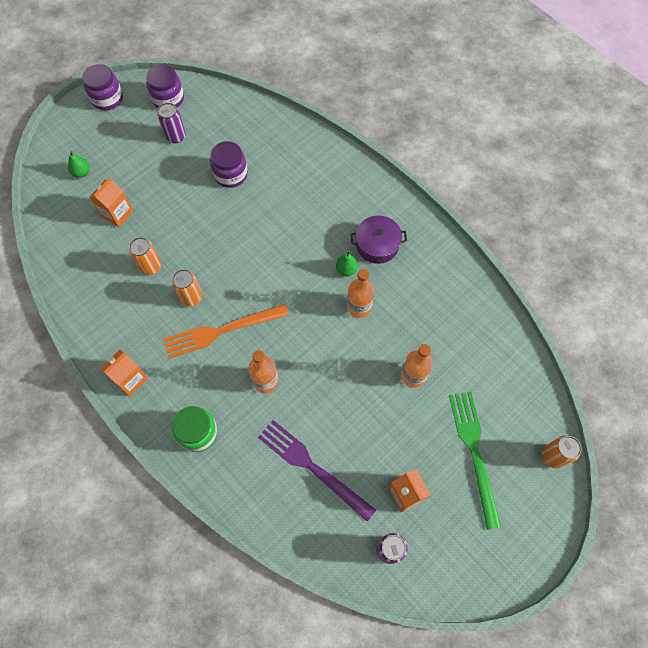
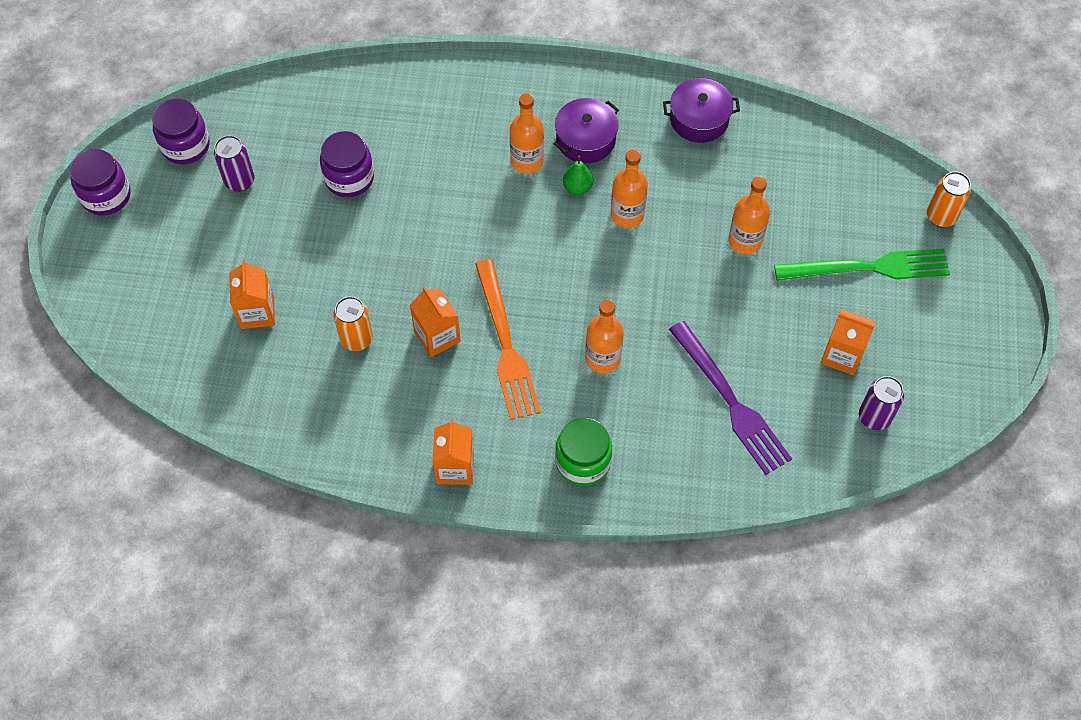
camera: 40 degrees left, 5 degrees down
(82, 173) = (164, 299): green pear -> none
(191, 297) = (437, 336): orange can -> orange carton
(221, 331) = (505, 345): orange fork -> orange fork turned 45 degrees counterclockwise
(312, 467) = (730, 402): purple fork -> purple fork turned 120 degrees counterclockwise
(332, 233) = (527, 161): none -> orange bottle
(455, 281) = (699, 119): none -> purple pot
(474, 452) = (868, 268): green fork -> green fork turned 135 degrees clockwise

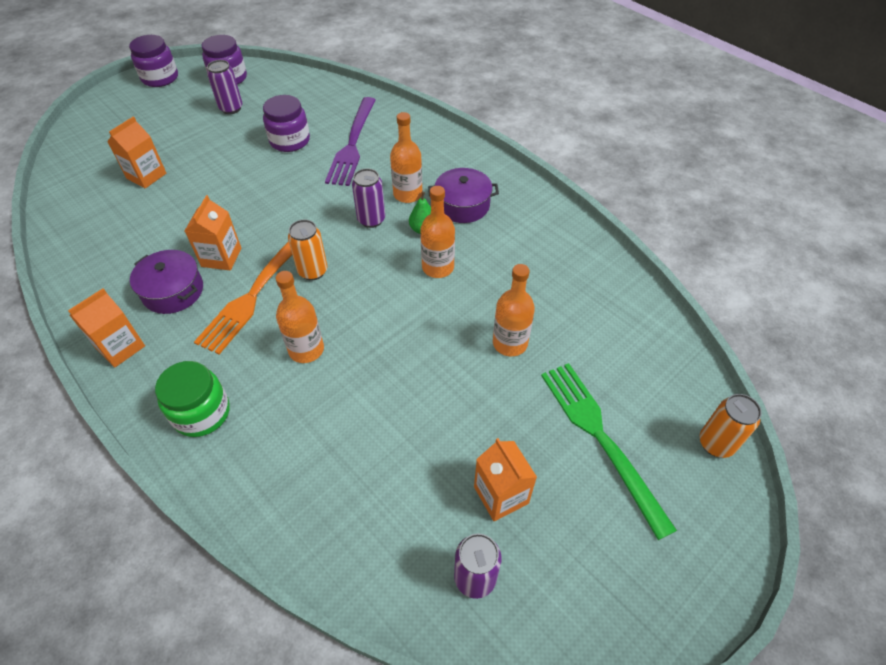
camera: 40 degrees right, 10 degrees down
(357, 339) = (175, 226): orange can -> orange can (313, 271)
(524, 209) = (371, 220): none -> purple can
(699, 119) = (561, 240): purple pot -> purple pot (173, 291)
(730, 402) = (362, 458): purple fork -> purple fork (352, 144)
(868, 268) = (600, 438): green fork -> green fork turned 150 degrees counterclockwise

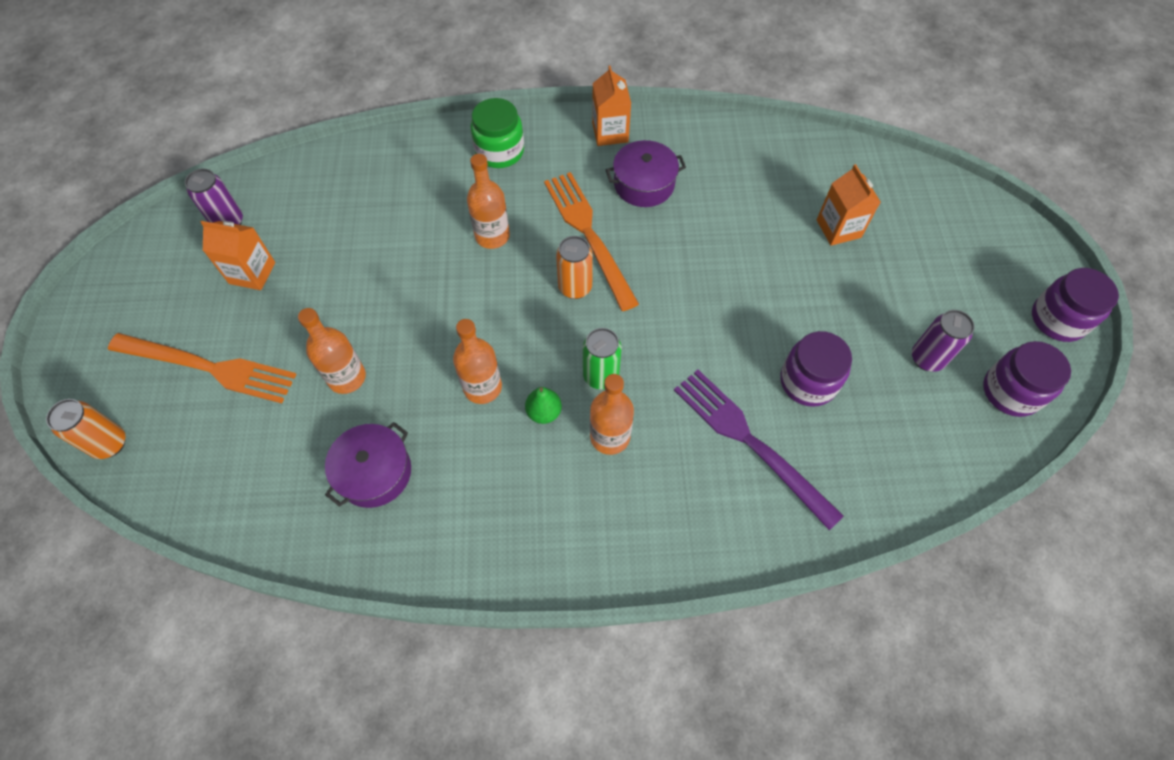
camera: 130 degrees right, 10 degrees up
(221, 257) = (657, 232): orange carton -> none
(371, 220) = (601, 376): purple can -> green can
(462, 205) = (543, 478): purple pot -> purple pot (374, 472)
(600, 438) = (209, 368): green fork -> orange fork

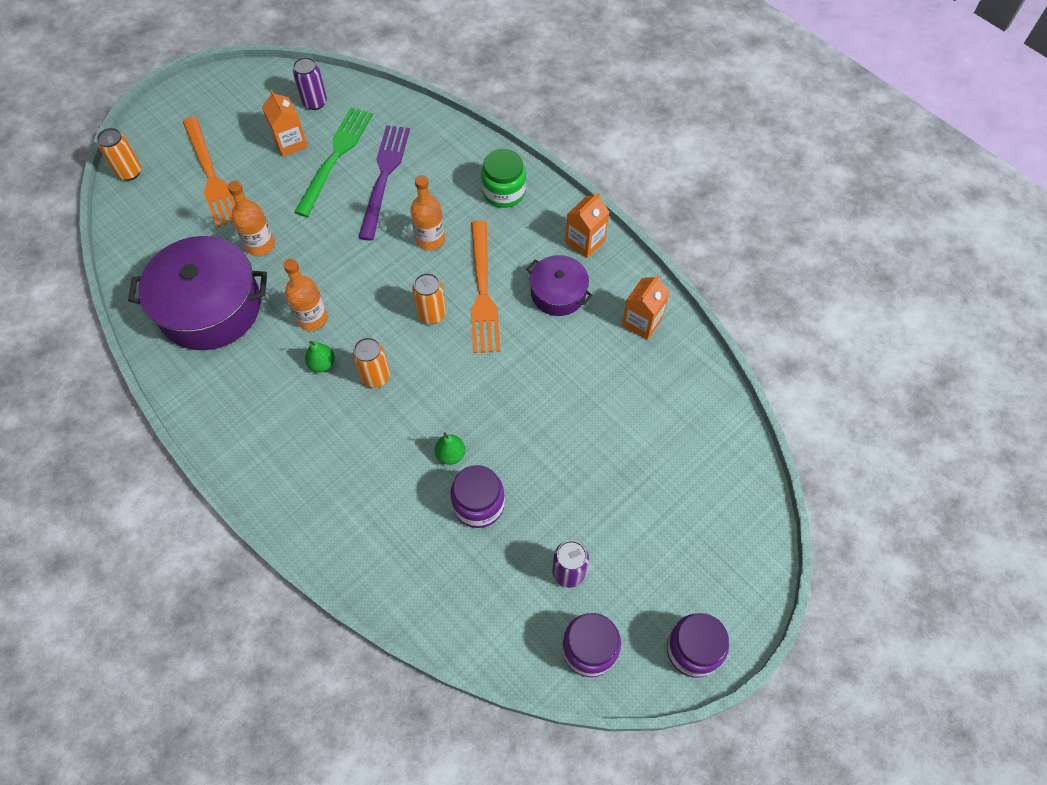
camera: 50 degrees right, 0 degrees up
(315, 248) = (335, 157): none -> green fork
(374, 472) = (210, 307): purple pot -> purple pot, size x1.84
(589, 234) = (482, 291): orange fork -> orange fork turned 150 degrees clockwise
(601, 376) = (375, 377): green can -> orange can
(610, 437) = (335, 413): orange bottle -> none
(738, 370) = (450, 454): none -> green pear
(750, 442) = (399, 498): purple fork -> purple fork (384, 177)
(838, 228) = (637, 442): orange carton -> orange carton (642, 322)

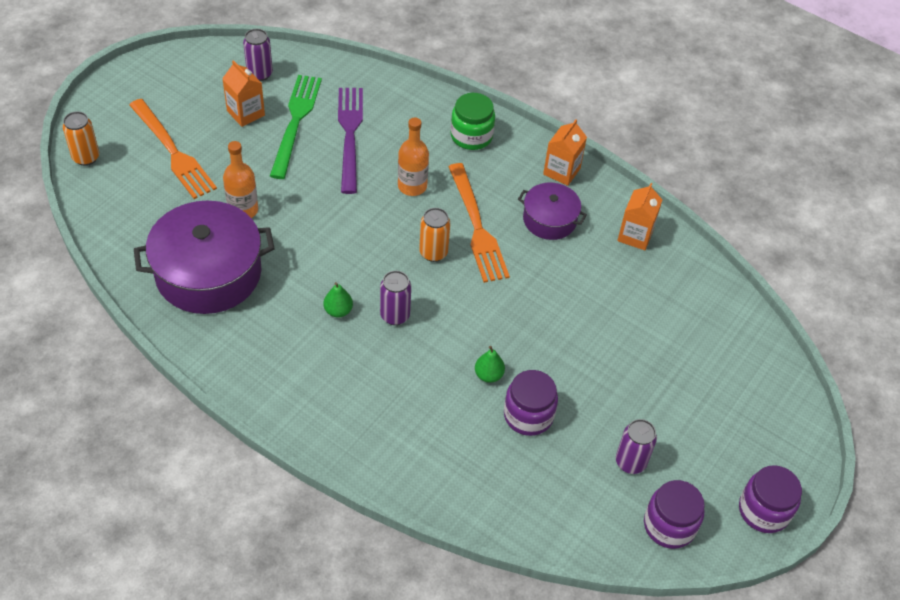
camera: 15 degrees left, 10 degrees down
(312, 318) = (316, 271): orange bottle -> none
(375, 377) = (395, 315): orange can -> purple can

